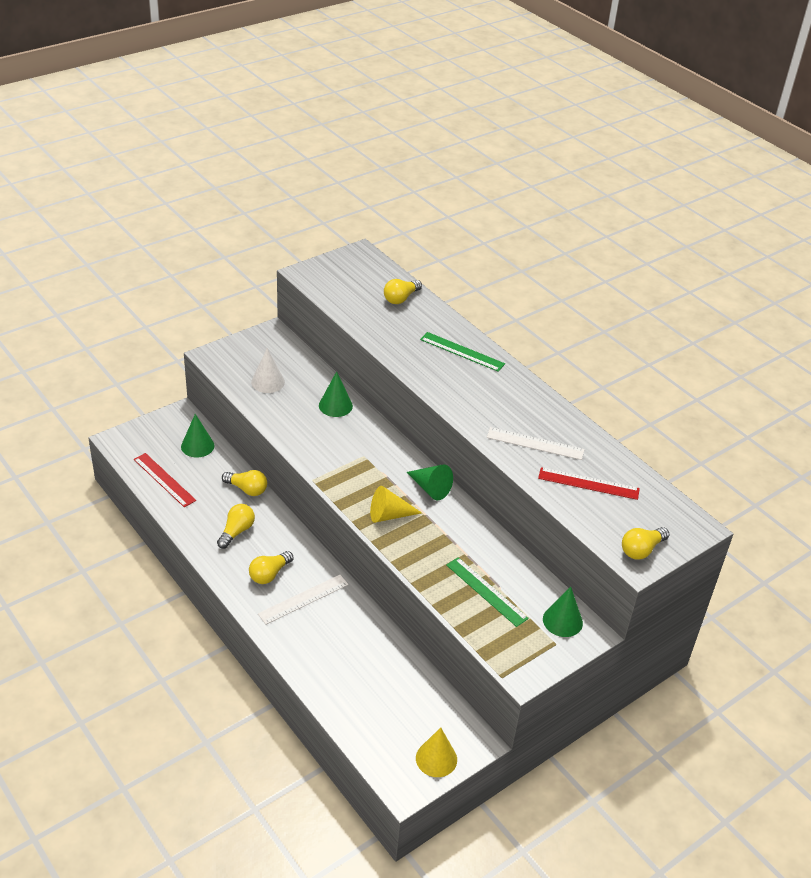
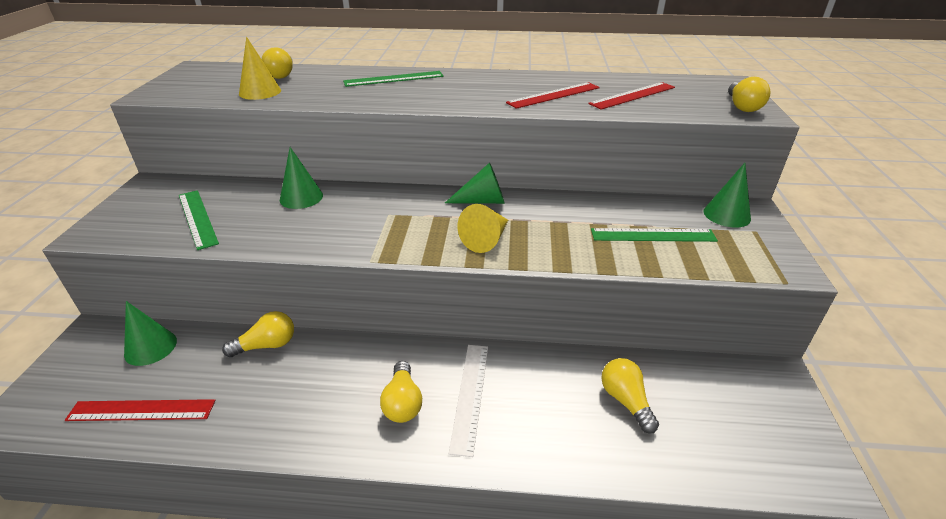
camera: 45 degrees left, 5 degrees down
(236, 531) = (308, 392): yellow light bulb -> yellow light bulb (625, 401)
(268, 382) = (197, 218): white cone -> green ruler
(436, 758) = (792, 423): yellow cone -> yellow cone (260, 92)
(535, 443) = (554, 95): white ruler -> red ruler

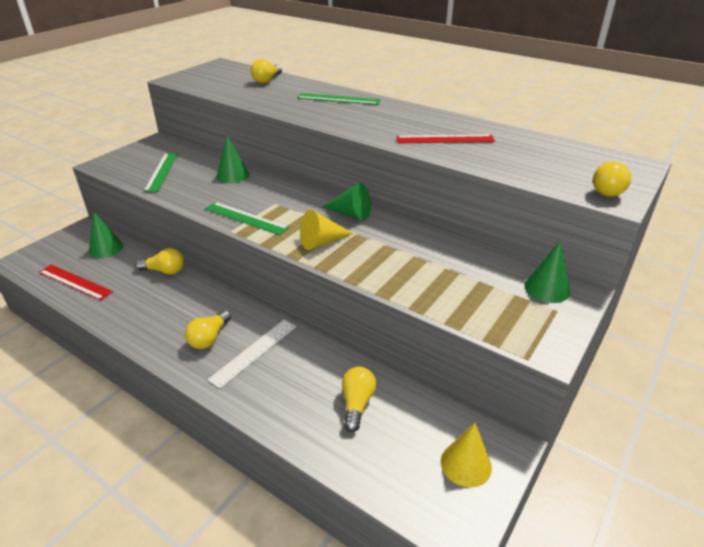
camera: 30 degrees right, 0 degrees up
(260, 92) = (238, 91): yellow cone -> yellow cone (466, 464)
(632, 95) = (515, 155): red ruler -> none
(653, 235) = (455, 282): green ruler -> green ruler (246, 218)

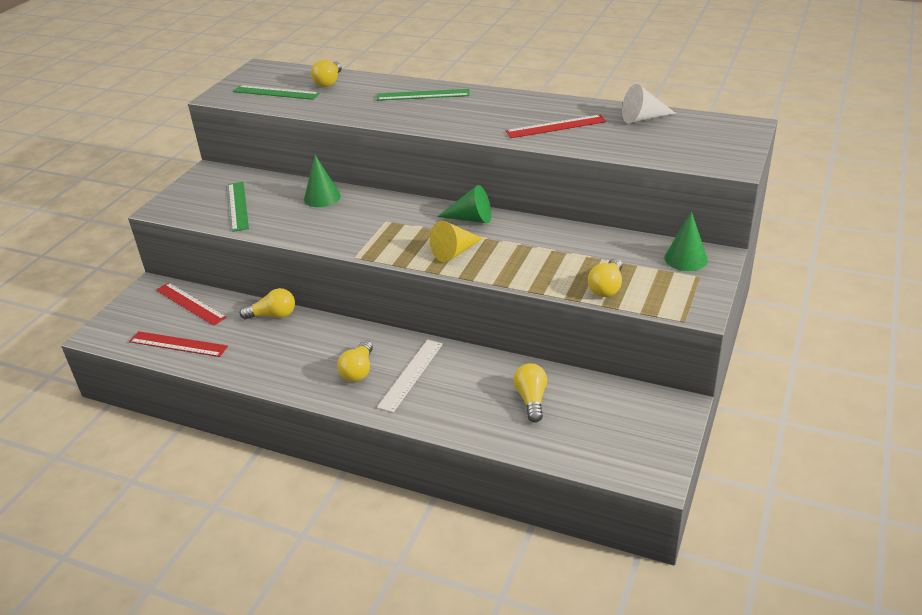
camera: 10 degrees left, 0 degrees up
(106, 248) = (190, 303): green cone -> red ruler
(246, 218) = (363, 241): green ruler -> green ruler (276, 92)
(466, 464) = (646, 427): yellow cone -> none
(532, 143) = (643, 118): none -> white cone
(609, 190) = (726, 156): yellow light bulb -> yellow light bulb (606, 287)

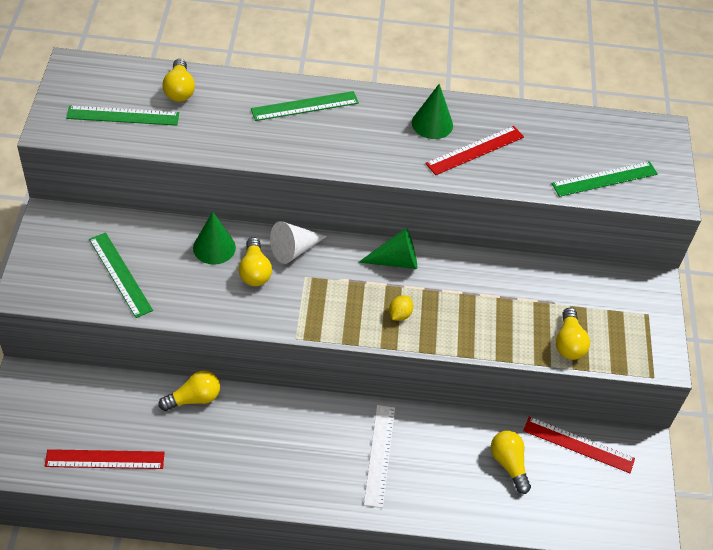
camera: 25 degrees left, 15 degrees up
(190, 303) = (88, 397): red ruler -> red ruler (578, 444)
(358, 371) = (323, 460): yellow light bulb -> yellow light bulb (254, 271)
(454, 252) = (399, 314): yellow cone -> yellow lemon
(643, 118) = (559, 127): white cone -> white cone (294, 250)
(671, 150) = (604, 179): none -> green ruler
(686, 258) = (627, 291): green cone -> green cone (432, 124)

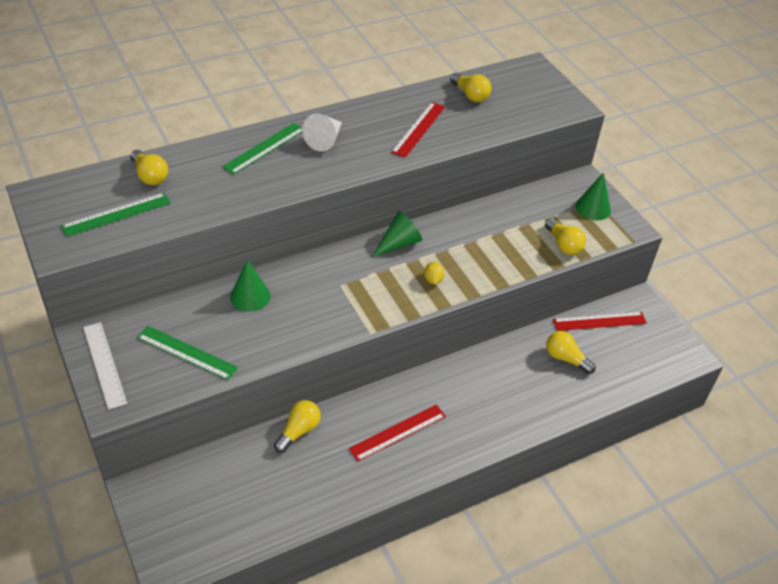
camera: 30 degrees left, 5 degrees down
(105, 459) = (261, 517): red ruler -> red ruler (398, 432)
(254, 271) = (297, 299): yellow light bulb -> yellow light bulb (470, 95)
(294, 250) = (315, 269): white cone -> white cone (325, 140)
(379, 455) = (472, 399): white ruler -> white ruler (104, 364)
(432, 124) = (372, 123): green cone -> green cone (593, 208)
(604, 179) = (522, 113): green ruler -> none

